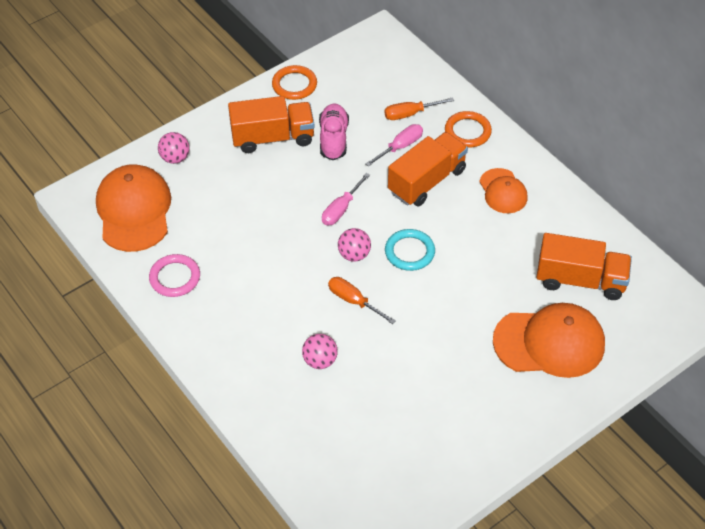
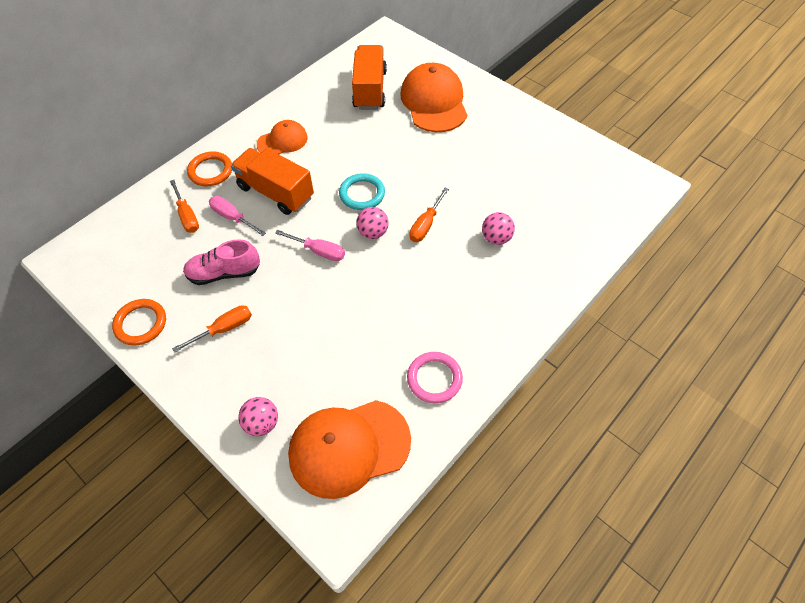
camera: 100 degrees left, 5 degrees up
(273, 138) = (224, 329): orange truck -> orange screwdriver

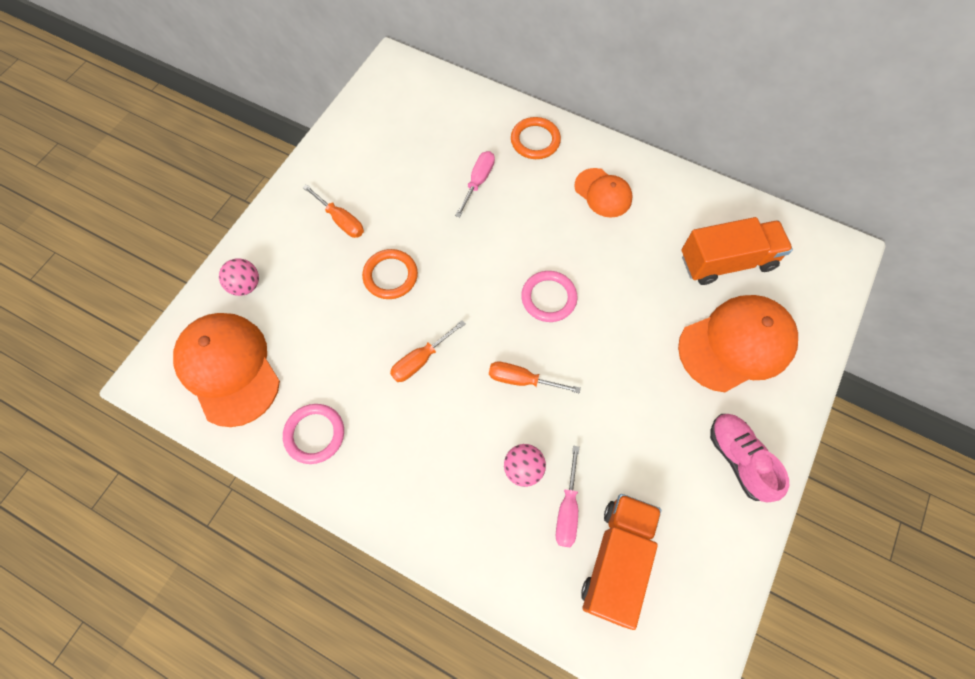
camera: 75 degrees right, 10 degrees up
(141, 323) = (335, 151): orange ring -> orange ring (390, 276)
(187, 216) = (469, 142): orange screwdriver -> orange screwdriver (420, 360)
(224, 273) = (406, 198): pink shoe -> pink shoe (739, 459)
(276, 192) = (524, 210): orange truck -> orange truck (616, 560)
(319, 251) = (454, 277): pink screwdriver -> pink screwdriver (567, 510)
(362, 194) = (548, 298): turquoise ring -> pink ring
(373, 232) = (494, 324): pink ball -> none

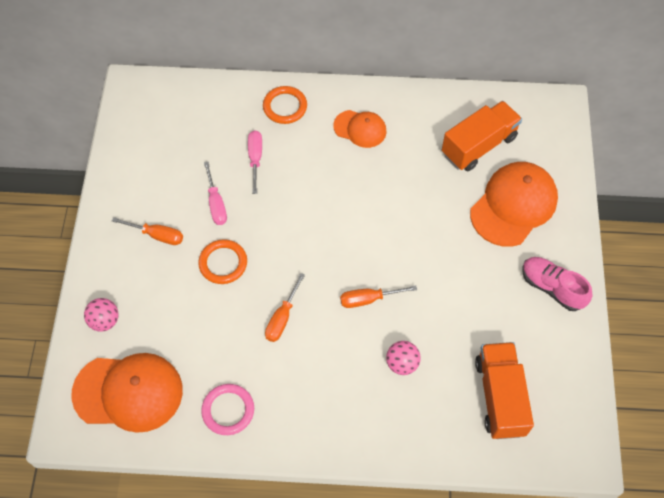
camera: 25 degrees left, 5 degrees down
(228, 369) = (128, 392): orange cap -> orange cap turned 150 degrees clockwise
(548, 298) = (358, 228): pink ring -> none
(567, 510) = (448, 378): pink screwdriver -> pink screwdriver (216, 204)

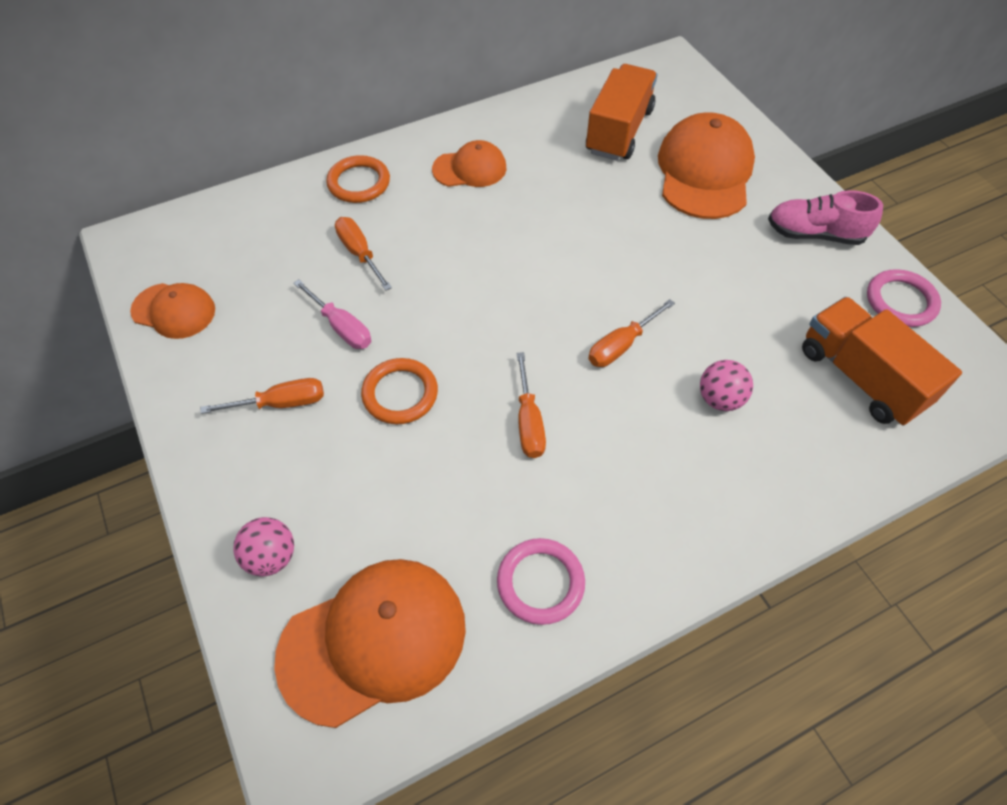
camera: 30 degrees left, 5 degrees down
(132, 146) = (174, 311): none -> orange cap
(255, 158) = (359, 253): pink screwdriver -> orange screwdriver
(569, 363) = (901, 301): none -> pink ring

